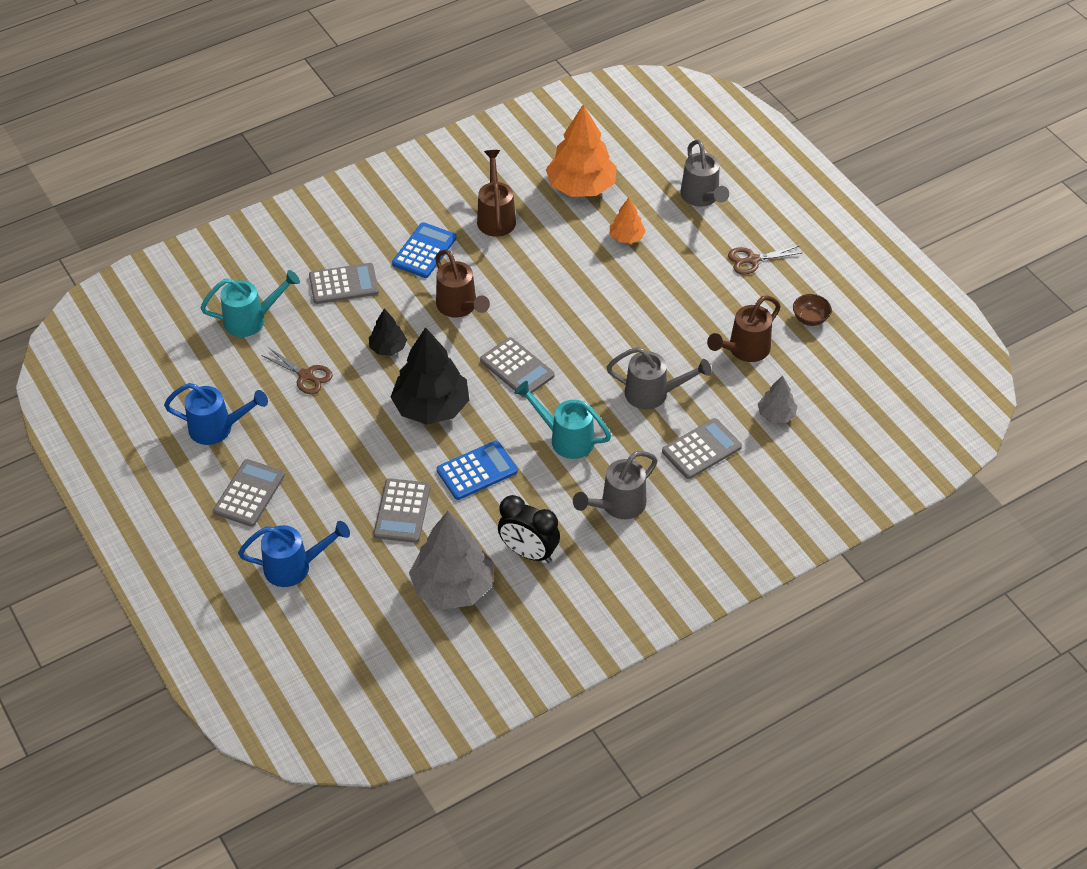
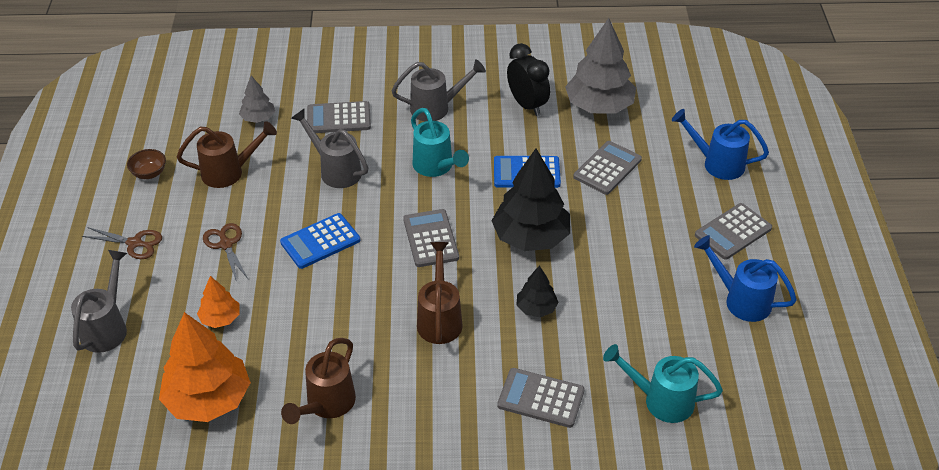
camera: 150 degrees left, 5 degrees down
(306, 376) = (631, 315): brown scissors -> brown scissors (226, 244)
(424, 251) = (431, 399): blue calculator -> blue calculator (320, 241)

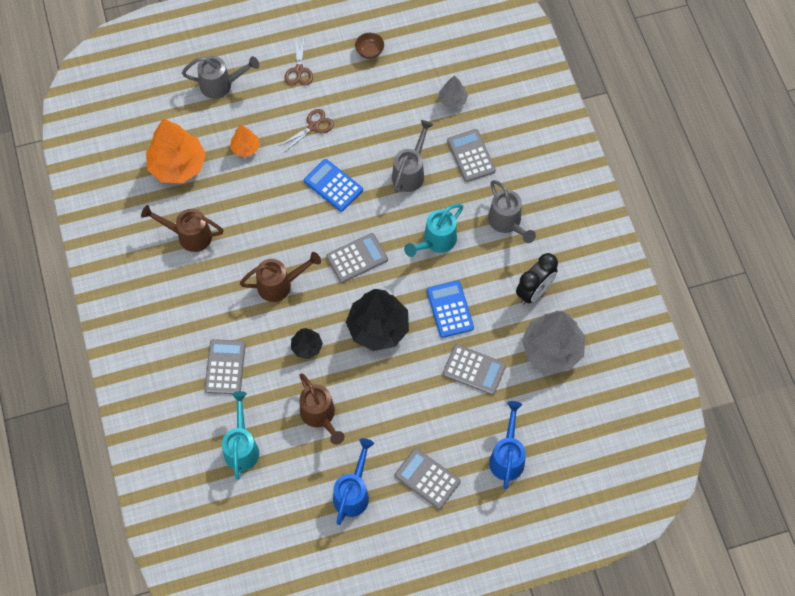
camera: 75 degrees right, 20 degrees up
(229, 172) = (386, 102): brown watering can -> brown watering can (320, 416)

